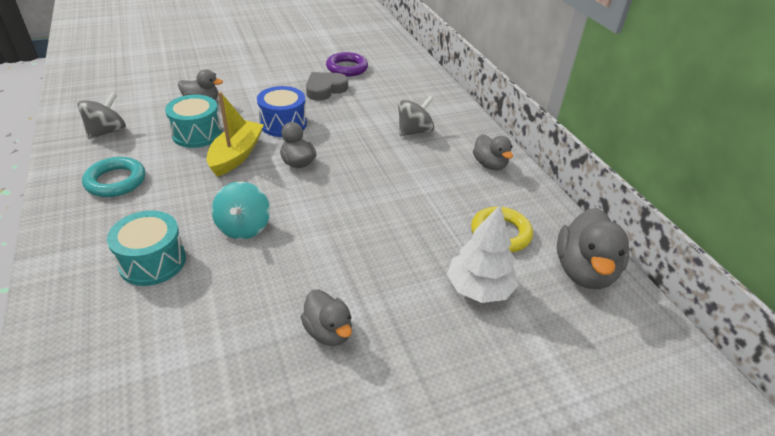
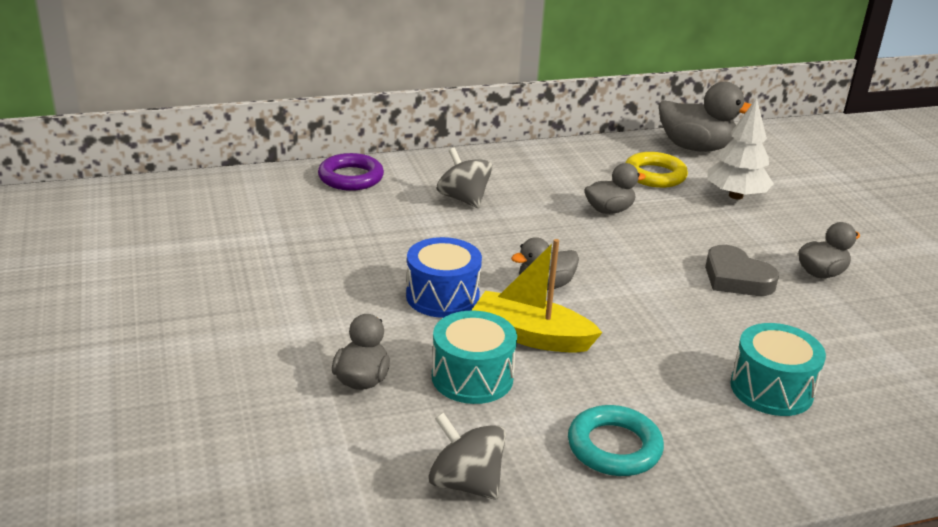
camera: 85 degrees left, 10 degrees down
(244, 227) = (688, 325): turquoise spinning top -> none
(325, 89) = (335, 258): grey heart -> grey heart (736, 278)
(347, 68) = (263, 236): purple ring -> purple ring (351, 177)
(489, 165) = (535, 163): grey duck -> grey duck (609, 210)

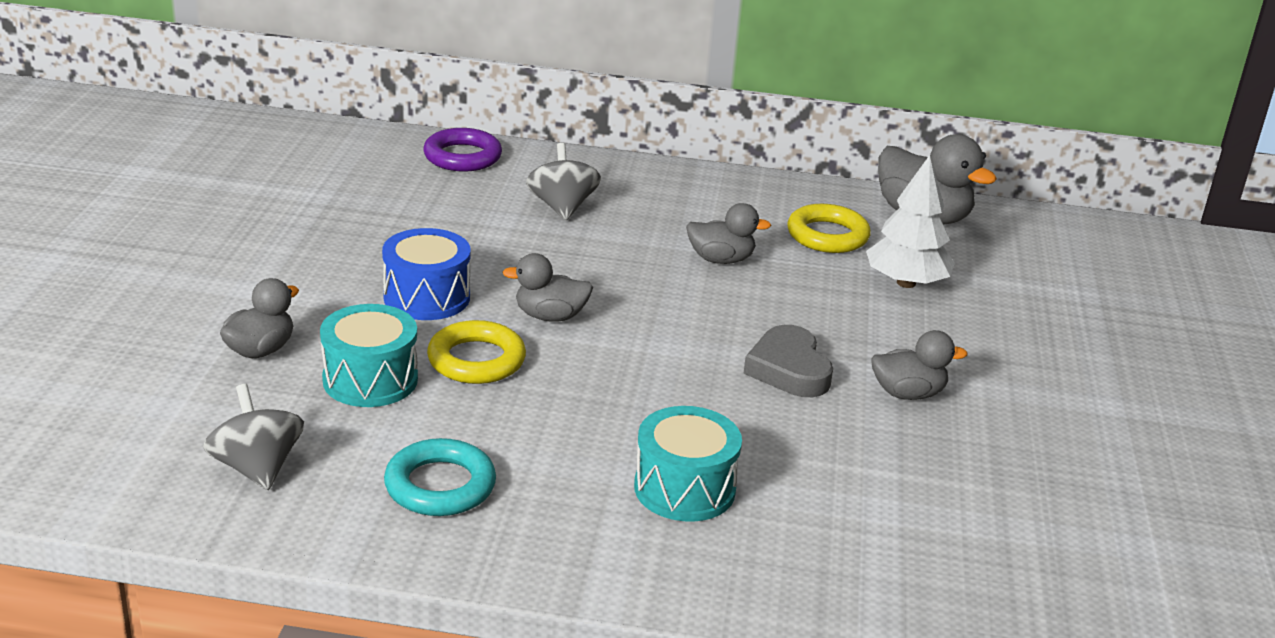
camera: 25 degrees right, 0 degrees up
(531, 336) = (476, 360): yellow boat -> yellow ring

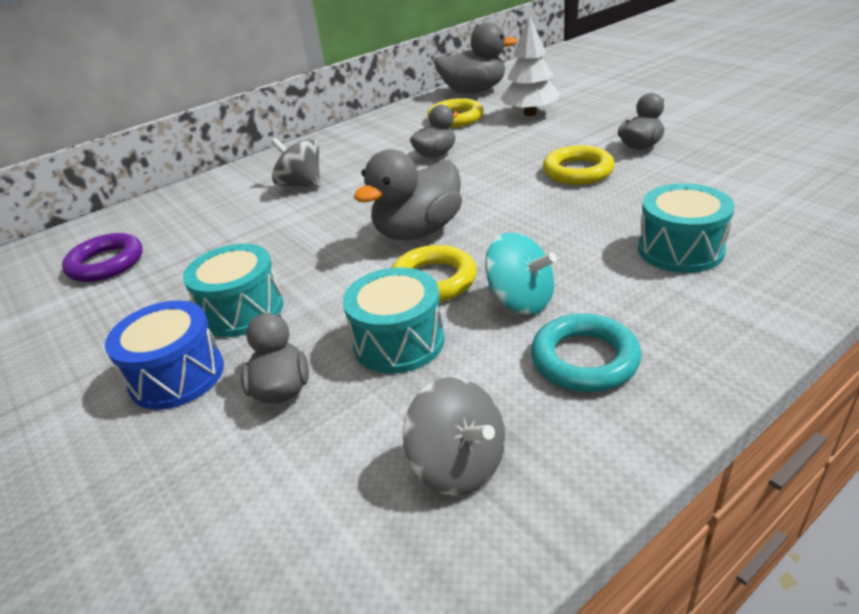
camera: 40 degrees left, 5 degrees up
(257, 468) = (458, 464): grey spinning top -> grey spinning top turned 150 degrees counterclockwise
(333, 281) = (242, 310): none -> turquoise drum
(427, 297) = (326, 274): blue drum -> blue drum (177, 376)
(462, 157) = (184, 199): purple ring -> purple ring (106, 263)
(493, 421) = (520, 300): none -> turquoise spinning top
(550, 316) = (418, 231): grey duck -> grey duck, size x1.65
(788, 369) = (578, 171): grey heart -> yellow ring

